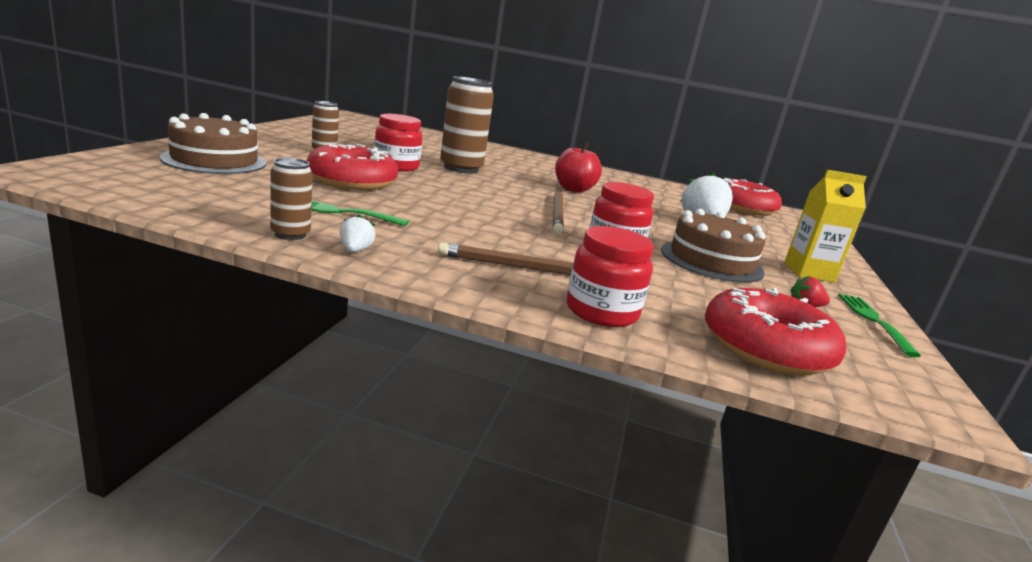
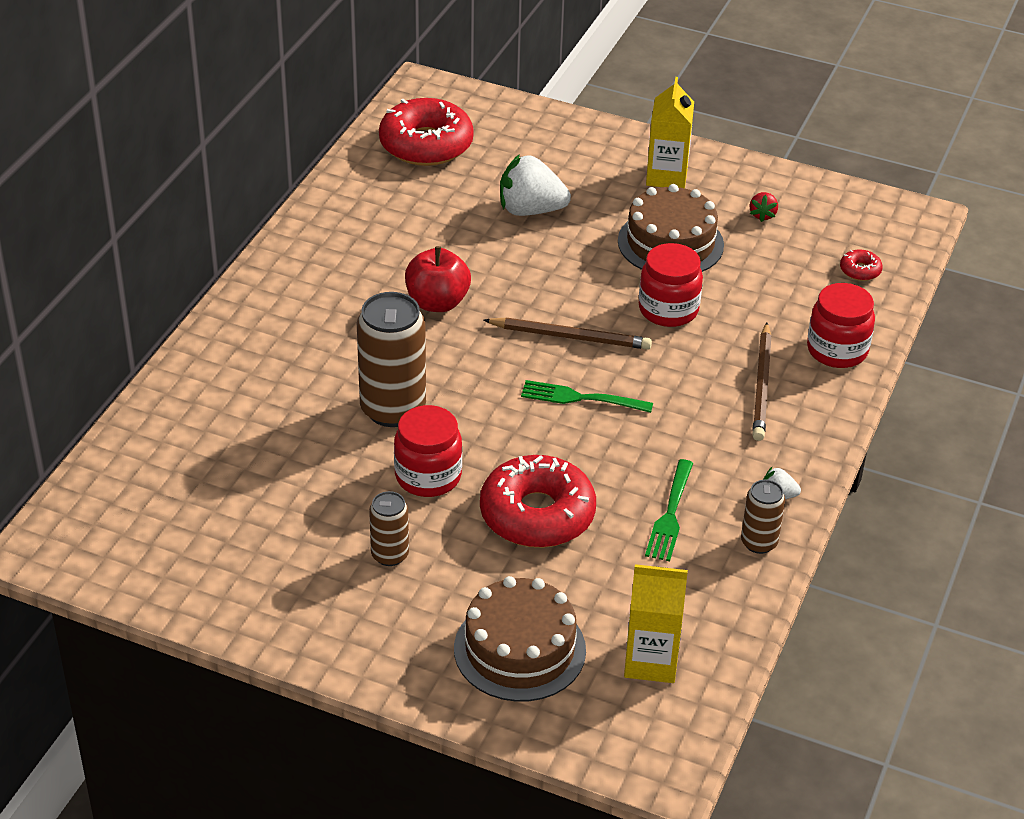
camera: 80 degrees left, 20 degrees up
(167, 184) = (651, 661): none -> yellow carton
(766, 348) = (860, 270): red donut -> red donut, size x0.42
(874, 321) = (775, 181): green fork -> green fork (582, 398)

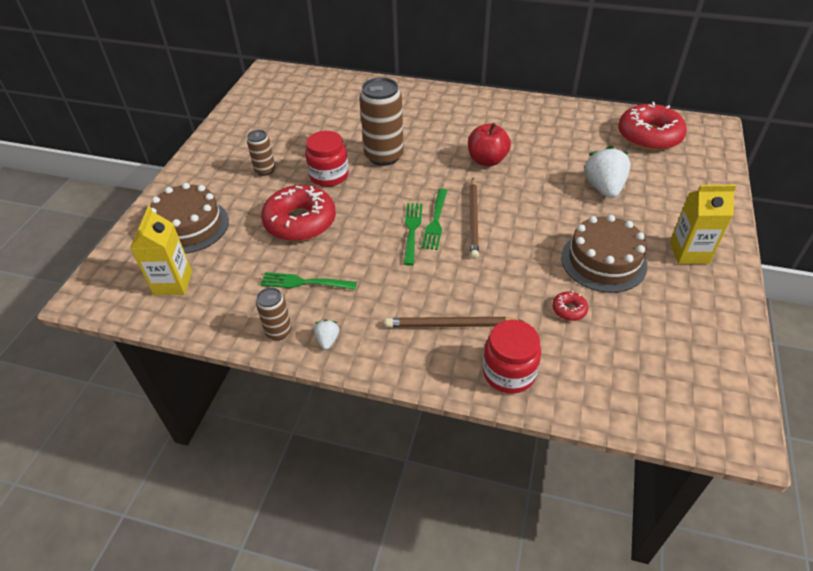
camera: 85 degrees right, 5 degrees up
(565, 373) = (435, 221): none -> green fork
(668, 310) = (521, 266): red jar -> none
(762, 215) = (672, 315): red strawberry -> none
(860, 270) = (627, 387): red donut -> red donut (569, 309)

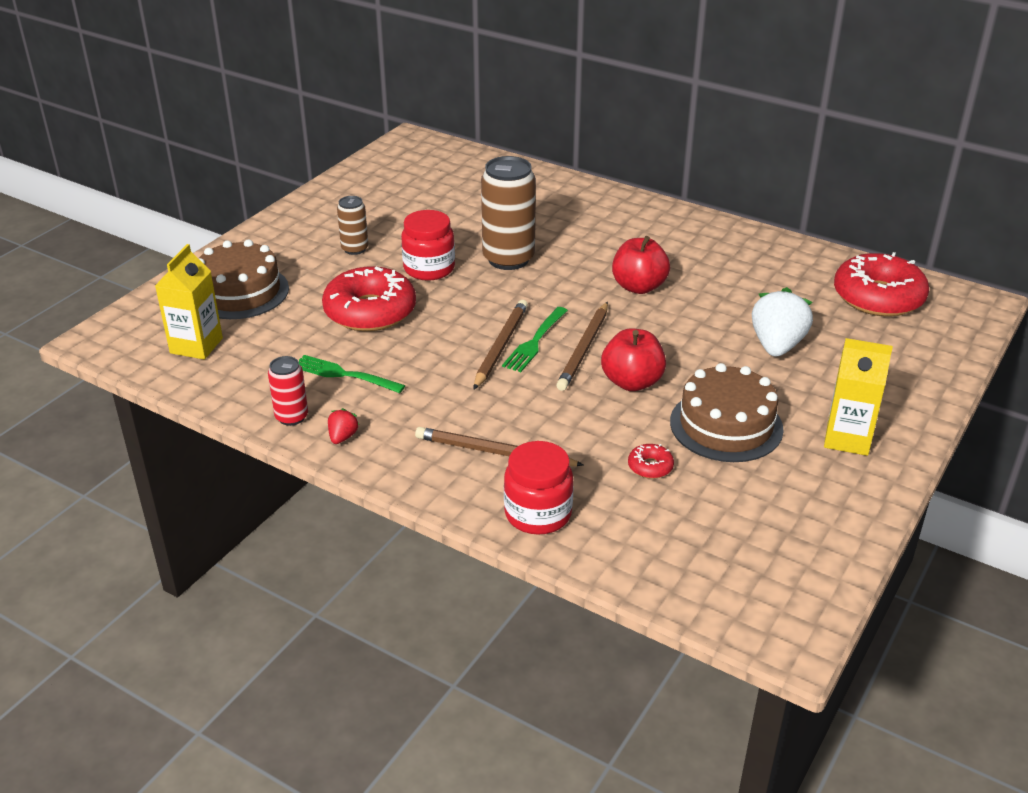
camera: 15 degrees right, 10 degrees down
(278, 331) = (291, 417): brown can -> red can
(327, 340) = (342, 437): white strawberry -> red strawberry
(412, 231) = (500, 346): green fork -> brown pencil
(521, 240) = (632, 382): none -> red apple

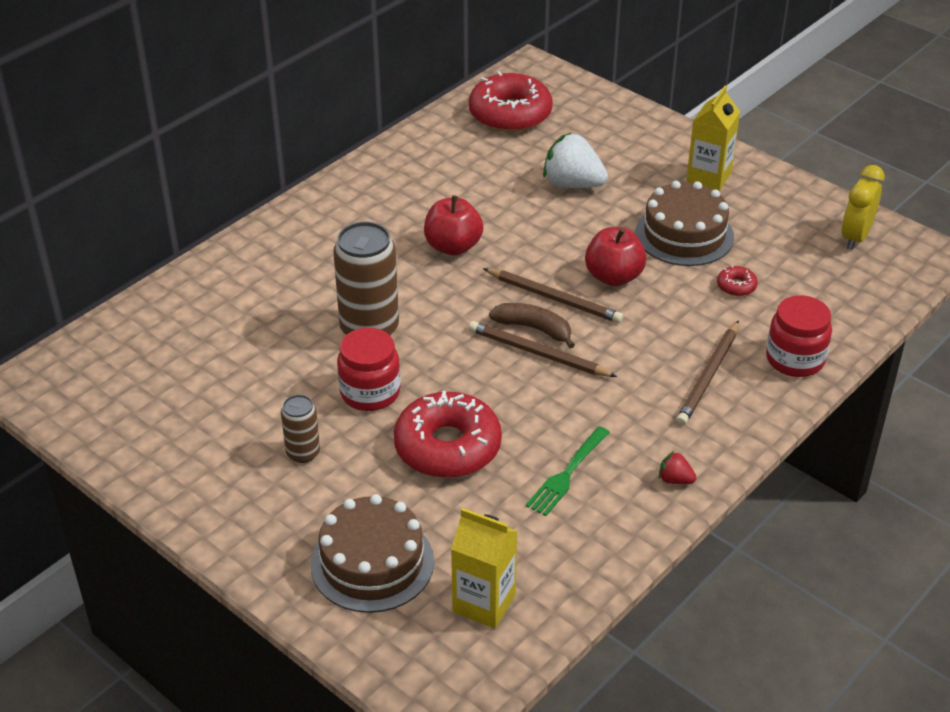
camera: 80 degrees left, 5 degrees up
(291, 417) = (637, 518): red can -> none
(535, 341) = (534, 329): green fork -> brown banana
(789, 565) = (855, 237): none -> yellow clock

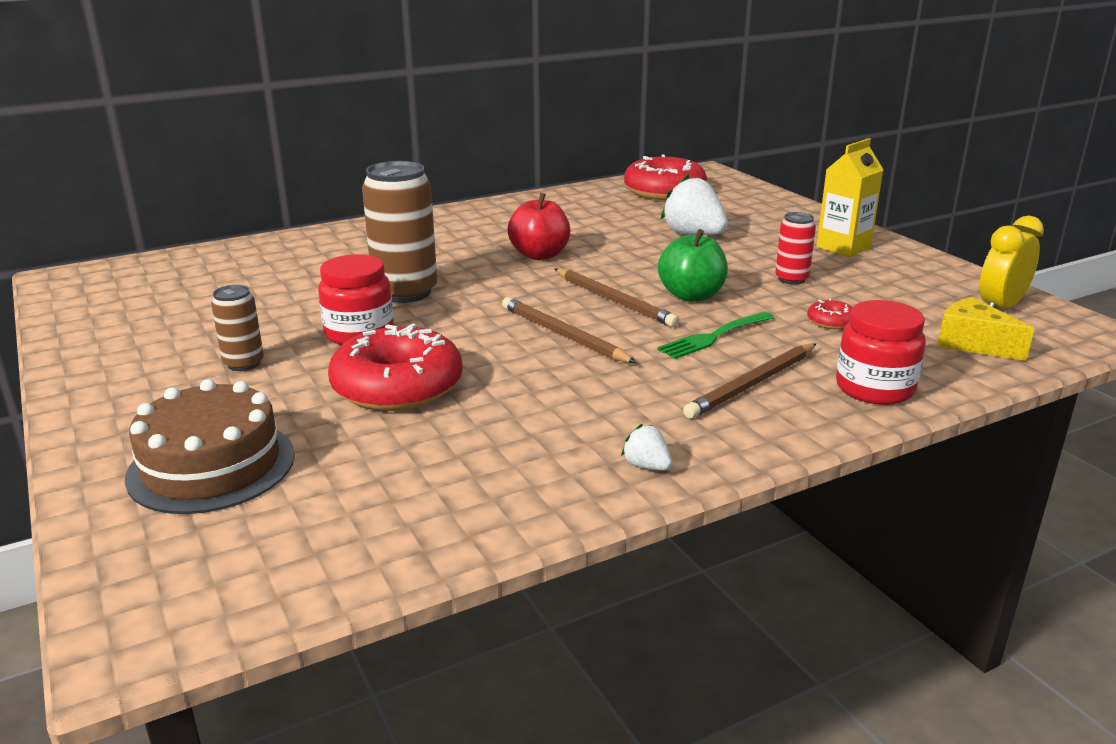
camera: 20 degrees right, 15 degrees down
(484, 603) = (299, 534): yellow carton -> none
(534, 329) = (574, 317): brown banana -> none
(567, 473) = (514, 434): green fork -> green fork (714, 336)
(613, 277) = (691, 295): red apple -> green apple
(675, 480) = (646, 466): red strawberry -> white strawberry
(684, 234) = (791, 279): brown cake -> red can
(847, 289) = (973, 344): none -> yellow cheese

